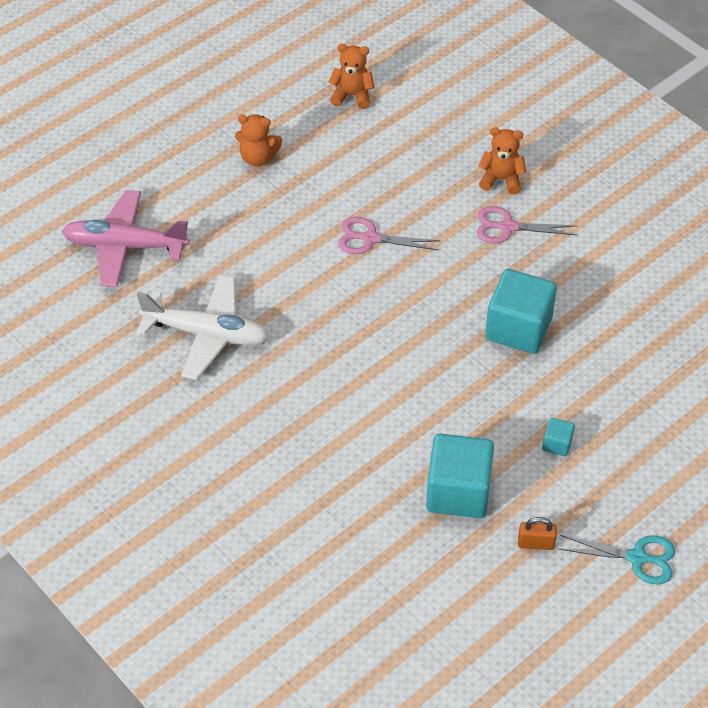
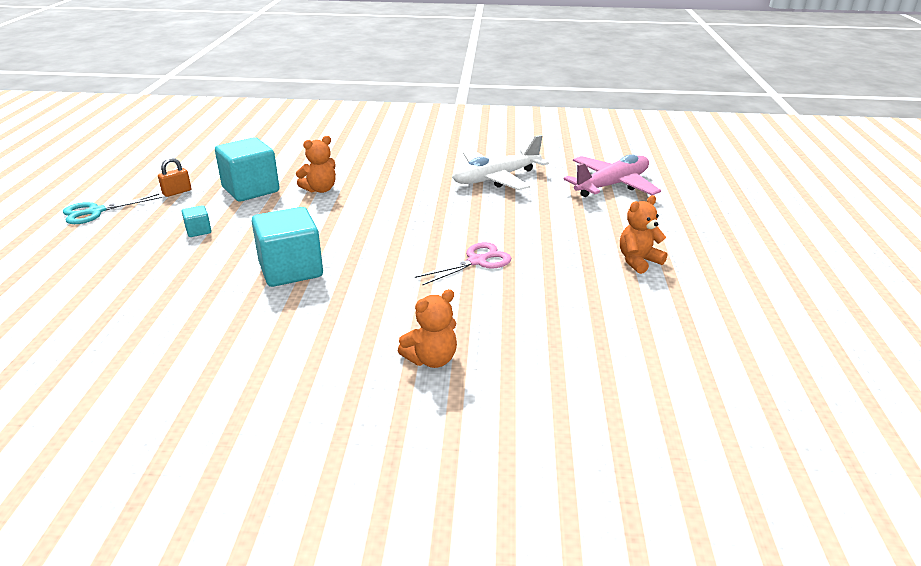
camera: 135 degrees right, 20 degrees down
(352, 96) = (666, 345): orange teddy bear -> orange teddy bear (320, 189)
(507, 227) = (377, 326): pink scissors -> none

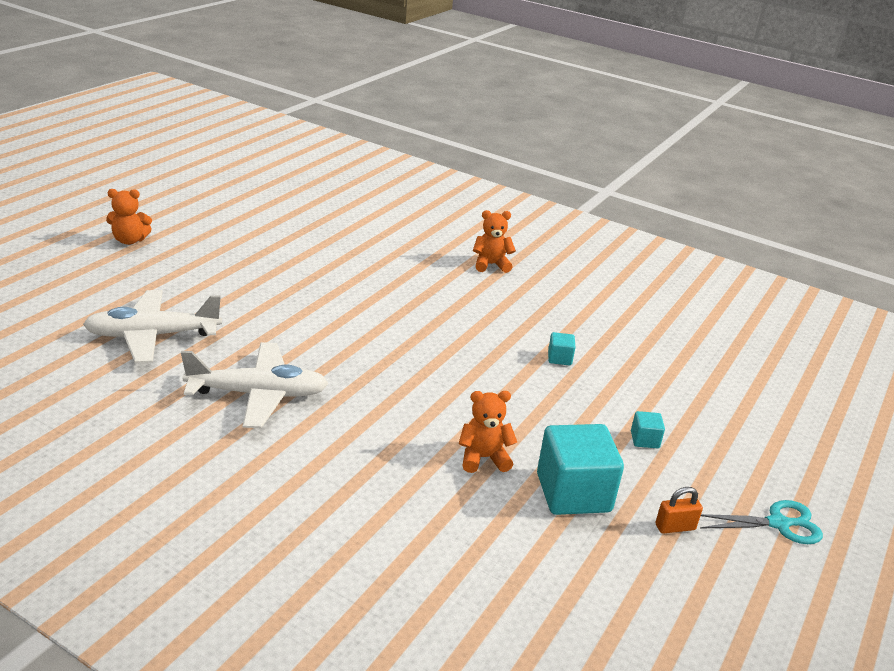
camera: 155 degrees left, 0 degrees up
(291, 270) = (559, 358): turquoise cube -> turquoise cube, size x0.44
(477, 261) = (395, 310): pink scissors -> none
(612, 185) = (153, 336): pink plane -> white plane
(638, 261) = (270, 266): orange teddy bear -> orange teddy bear (130, 240)

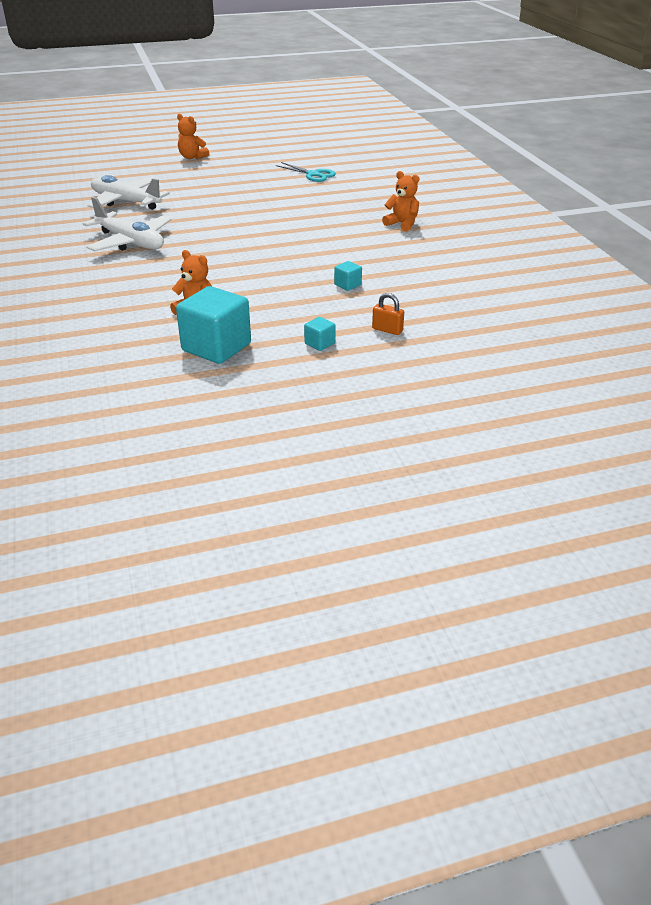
camera: 45 degrees right, 5 degrees up
(675, 527) = (247, 389): orange padlock -> orange padlock (387, 330)
(778, 524) = (324, 420): turquoise scissors -> turquoise scissors (313, 174)

